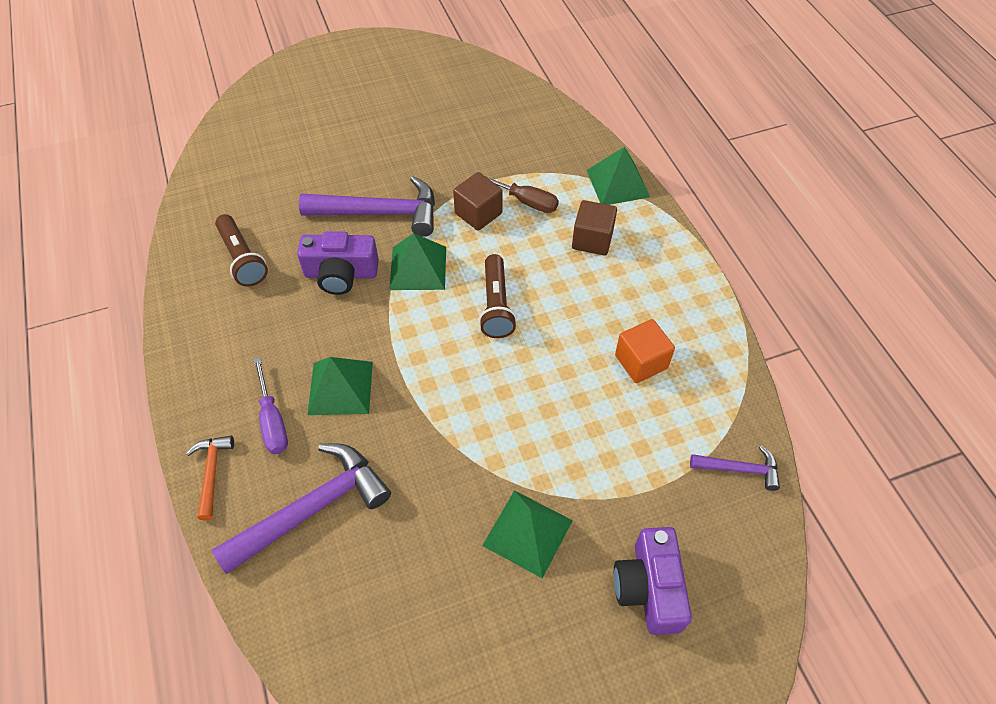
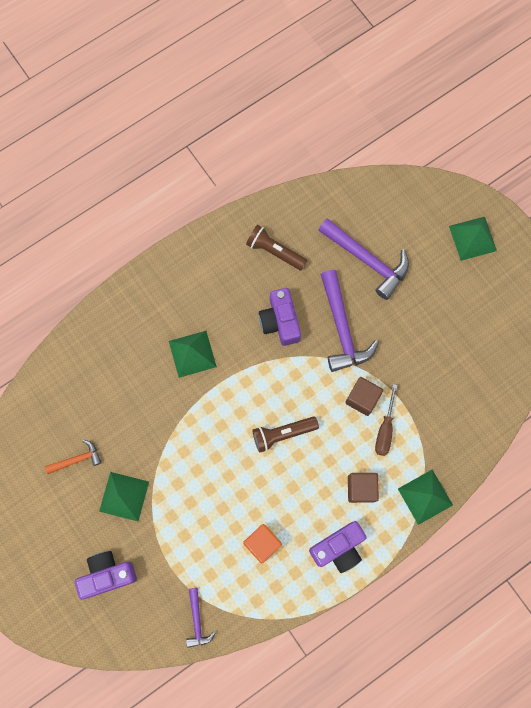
camera: 75 degrees right, 20 degrees up
(212, 473) = (118, 302): orange hammer -> orange hammer (77, 459)
(242, 258) = (275, 251): brown flashlight -> brown flashlight turned 75 degrees clockwise
(272, 420) = (159, 322): purple screwdriver -> none
(312, 508) = (110, 367): purple hammer -> purple hammer (367, 260)
(418, 268) = (300, 371): green pyramid -> green pyramid (472, 238)
(663, 279) = (338, 548): none -> purple camera

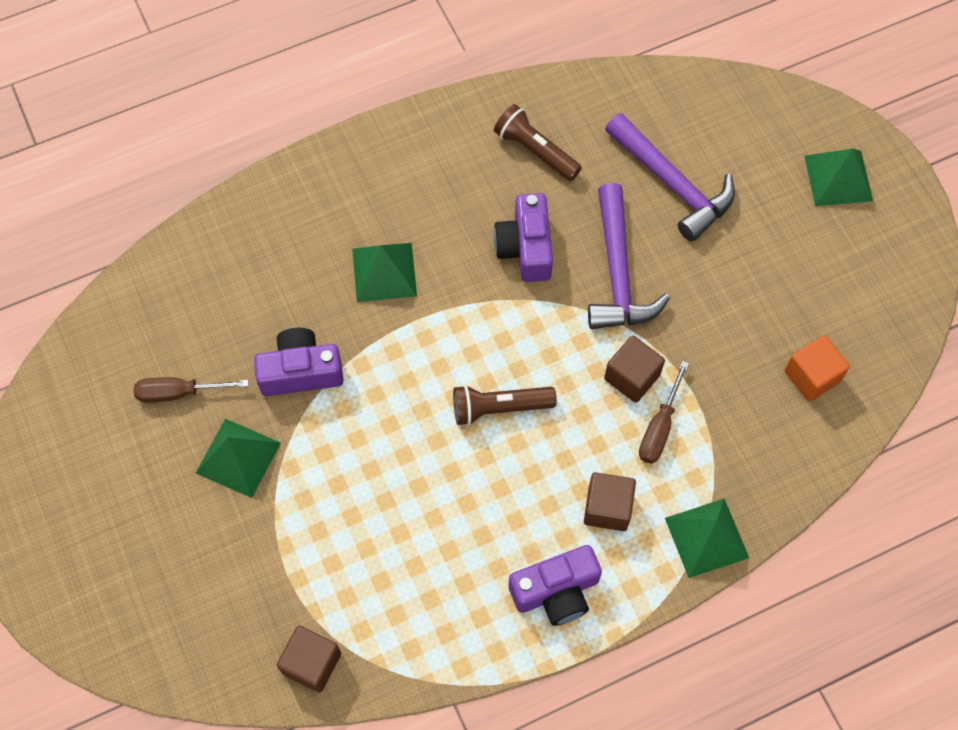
camera: 10 degrees right, 10 degrees down
(77, 459) = (179, 393): orange hammer -> brown screwdriver
(107, 575) = (187, 569): purple camera -> purple camera (301, 371)
(197, 621) = (312, 663): purple hammer -> brown cube
(262, 543) = (437, 564): orange cube -> orange cube (811, 376)

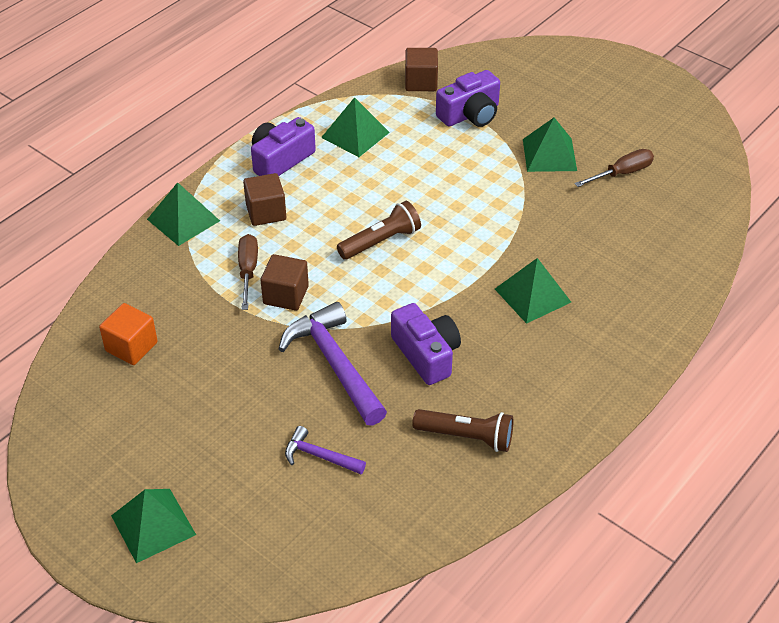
camera: 155 degrees right, 20 degrees down
(301, 371) = (546, 213): purple camera -> purple camera (470, 114)
(445, 597) = (355, 134): none -> green pyramid
(672, 184) = (320, 456): purple hammer -> purple hammer, size x0.52

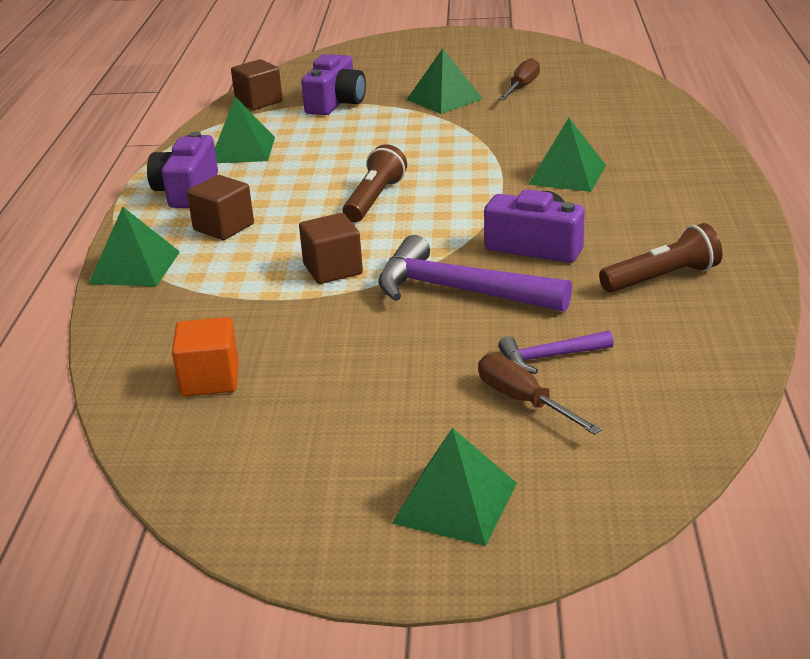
camera: 35 degrees left, 15 degrees down
(248, 271) = (265, 271): brown screwdriver -> brown screwdriver (523, 401)

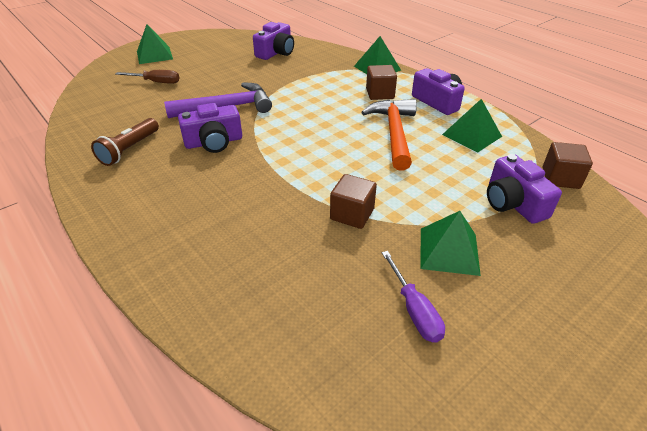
camera: 135 degrees right, 10 degrees up
(210, 379) = (276, 52): orange cube -> purple camera
(311, 179) = (394, 133): none -> orange hammer
(333, 269) = (296, 96): brown cube -> brown cube (352, 214)
(374, 199) = (338, 135): brown flashlight -> none
(522, 87) = (414, 310): brown screwdriver -> purple screwdriver
(550, 357) = (159, 98): purple hammer -> none
(567, 174) = (248, 203): green pyramid -> none

